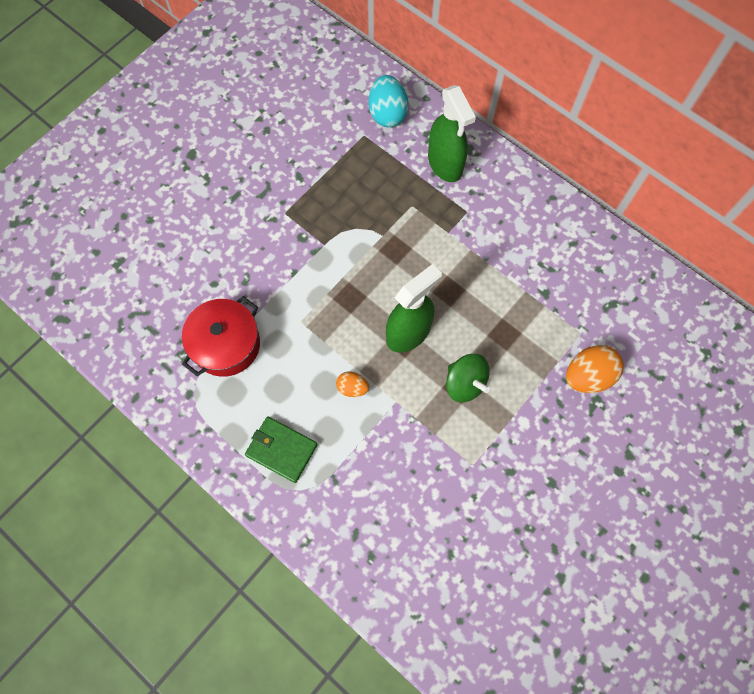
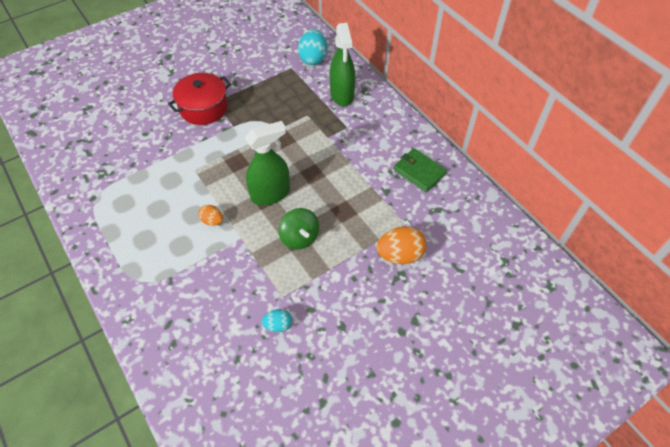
camera: 15 degrees right, 15 degrees down
(226, 344) = (134, 172): red pot -> red pot (203, 108)
(281, 450) = (140, 250): green wallet -> green wallet (419, 172)
(480, 501) = (278, 325): none -> turquoise egg

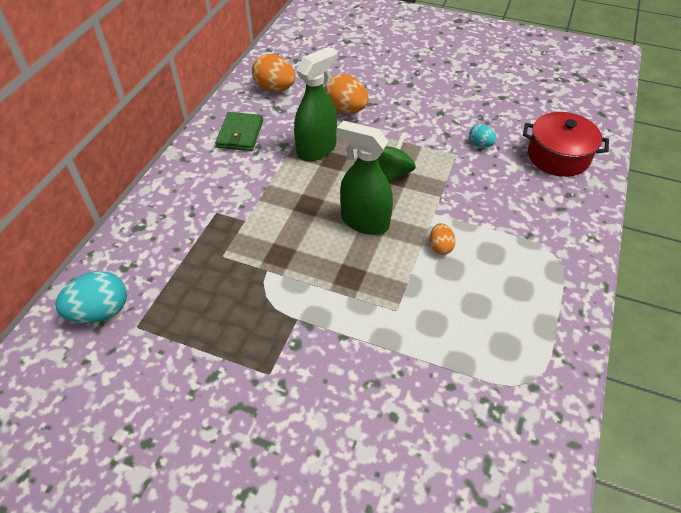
camera: 125 degrees left, 5 degrees down
(203, 108) = (291, 378): red pot -> red pot (558, 156)
(342, 95) = (162, 242): green spray bottle -> green spray bottle (317, 149)
(466, 221) = (275, 88): none -> orange egg

